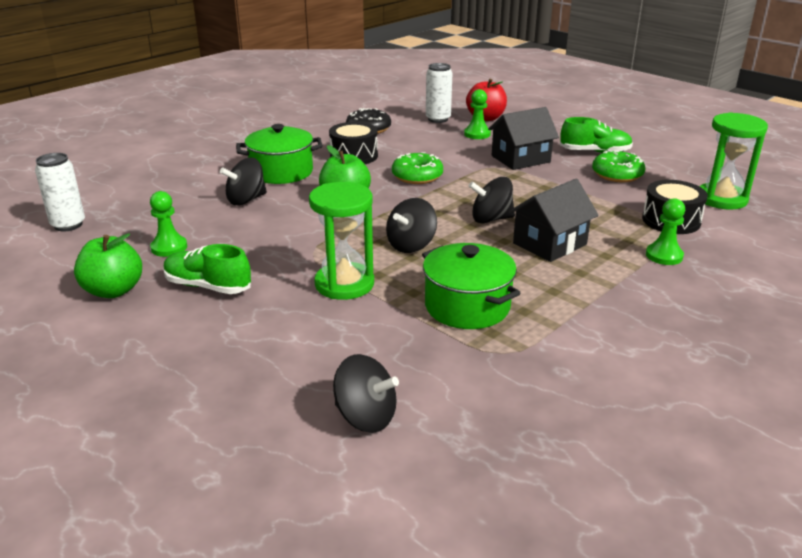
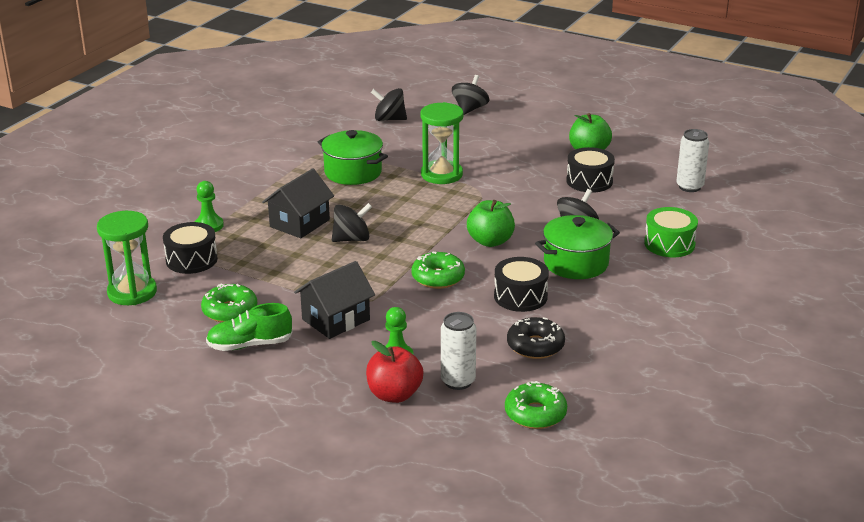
camera: 165 degrees right, 0 degrees up
(169, 247) = (589, 181): green pawn -> black drum
(177, 176) = (669, 244): none -> green drum
(208, 286) = (531, 161): green shoe -> none
(396, 102) = (535, 414): none -> green donut
(411, 245) = (409, 207): black spinning top -> black spinning top (470, 109)

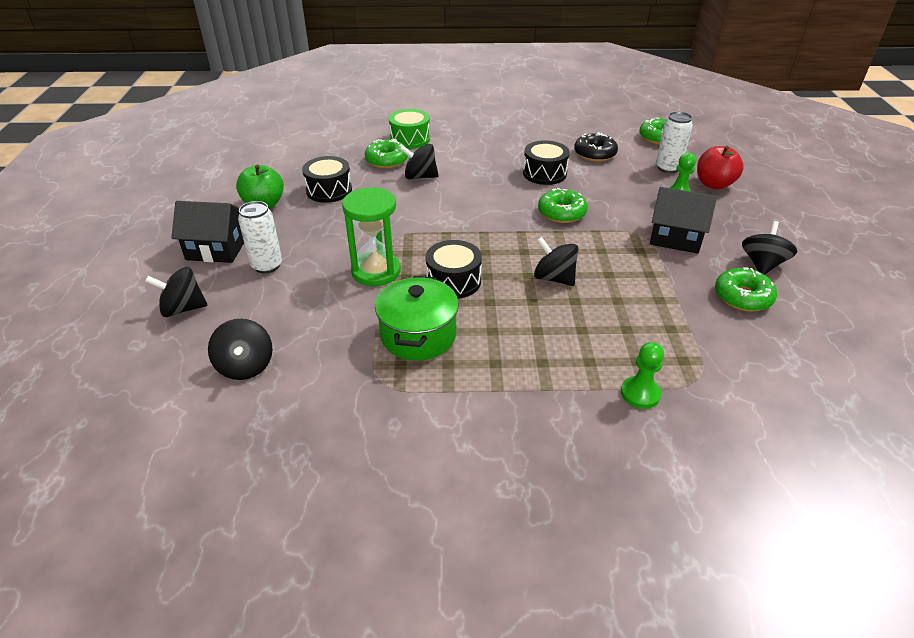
camera: 120 degrees left, 10 degrees up
(132, 292) = (811, 379): green hourglass -> none
(191, 260) = (711, 368): black drum -> black drum (453, 281)
(249, 345) = (762, 264): green shoe -> black spinning top
(300, 223) = (562, 324): black house -> black house (216, 249)
(490, 241) = (480, 207): green apple -> none
(576, 263) = (474, 165): green pot -> none
(627, 220) = (387, 160): none -> green donut
(689, 187) = (307, 148): white can -> white can (267, 266)

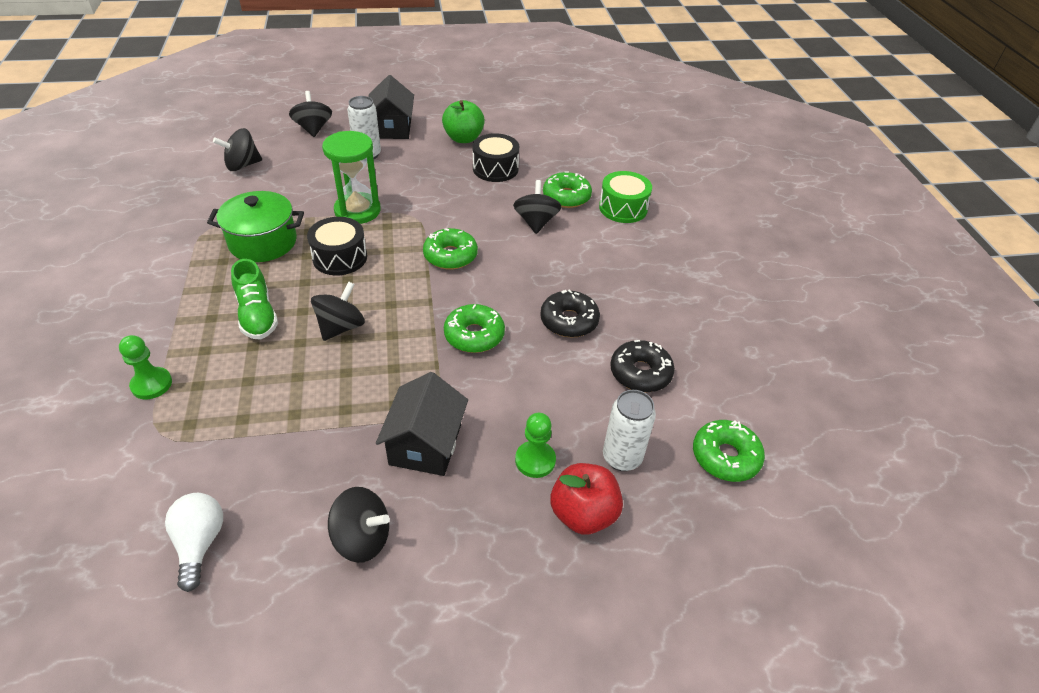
camera: 80 degrees right, 5 degrees up
(538, 330) = (257, 315): none -> green shoe
(544, 173) = (569, 321): black drum -> black donut
(742, 297) = (291, 500): green donut -> green donut (450, 256)
(796, 340) = (200, 543): none -> white light bulb

